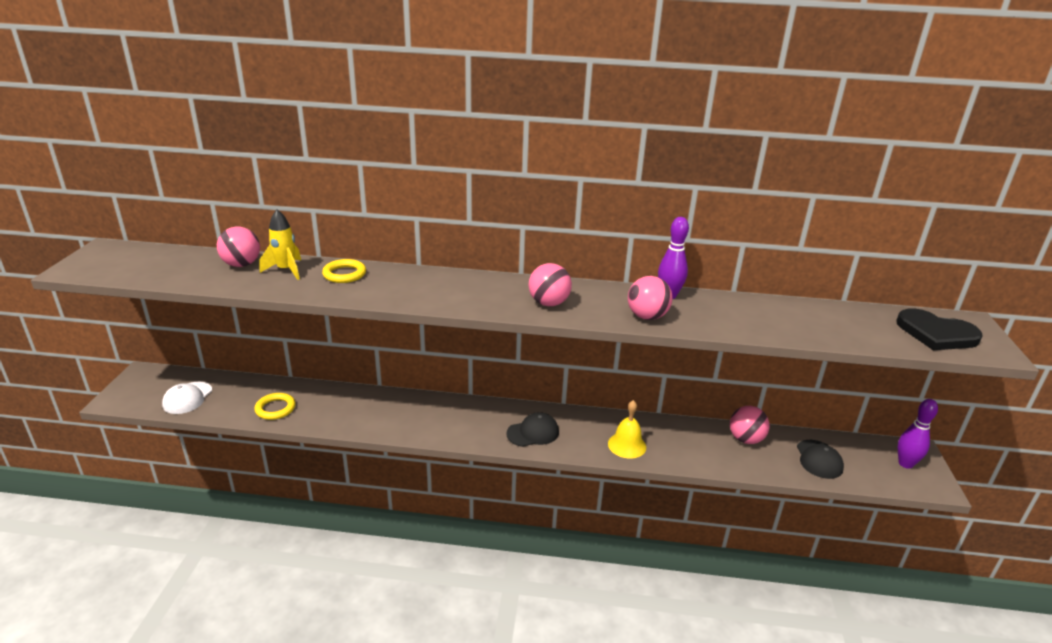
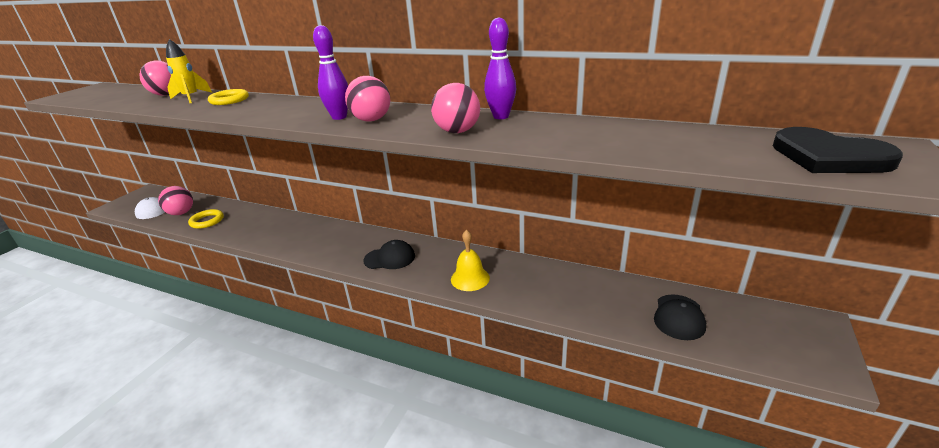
camera: 20 degrees right, 0 degrees up
(745, 439) = (600, 286): pink ball -> pink ball (181, 213)
(905, 464) = (795, 336): purple bowling pin -> purple bowling pin (339, 117)

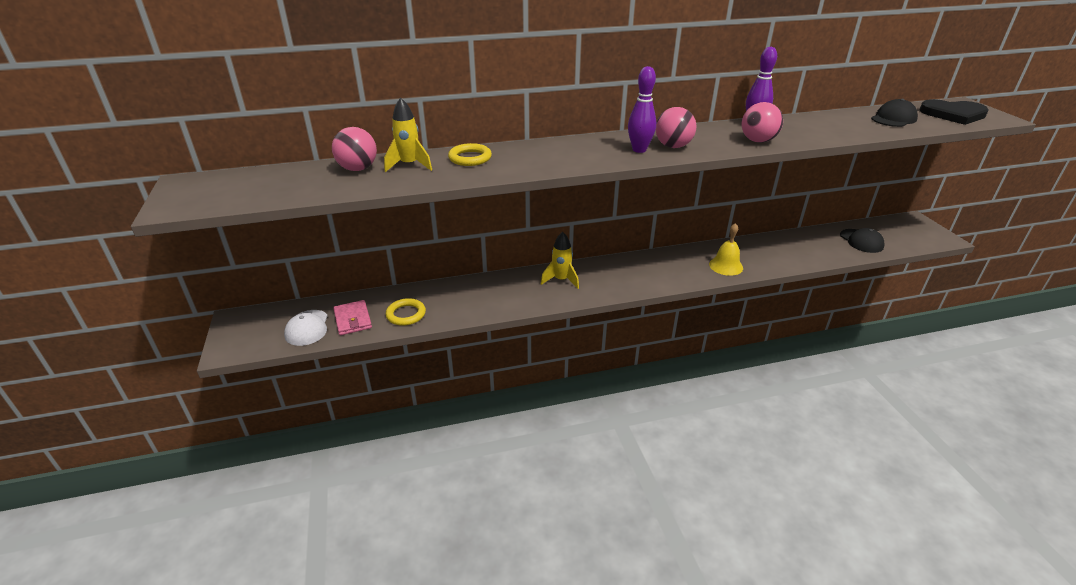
camera: 40 degrees left, 5 degrees up
(181, 213) = (352, 320): pink ball -> pink wallet
(325, 235) = (561, 280): none -> yellow rocket
(390, 258) = (648, 275): black cap -> black cap (893, 119)

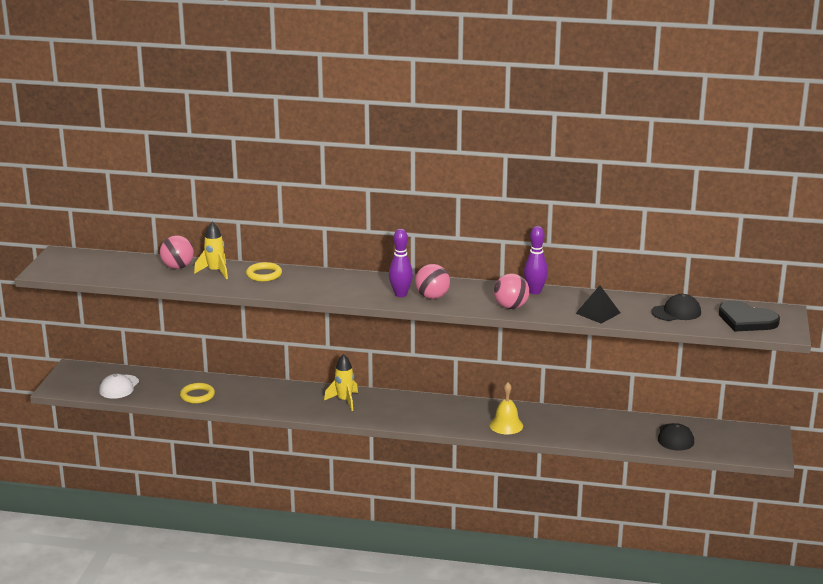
camera: 25 degrees right, 10 degrees down
(352, 320) = (155, 389): pink wallet -> none
(837, 131) = (598, 313): none -> black pyramid

